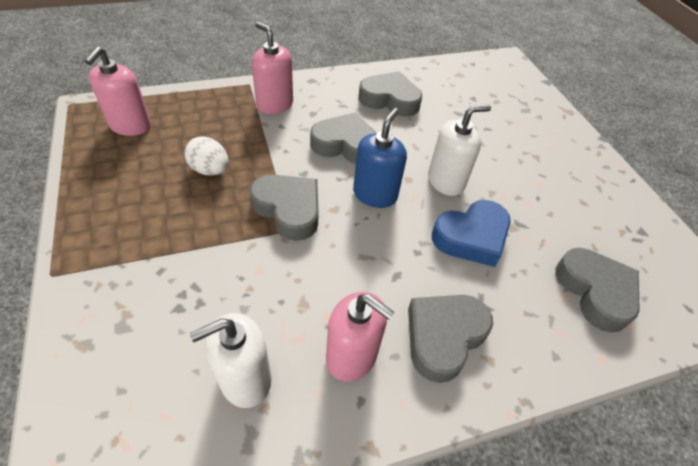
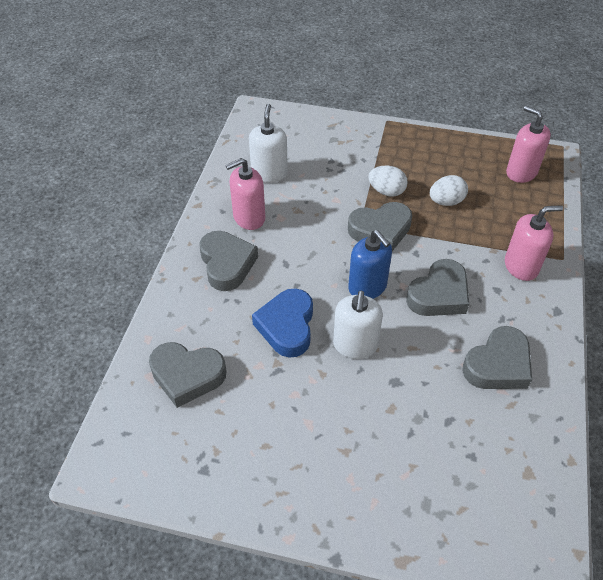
camera: 125 degrees right, 0 degrees up
(217, 225) = (386, 191): none -> white egg

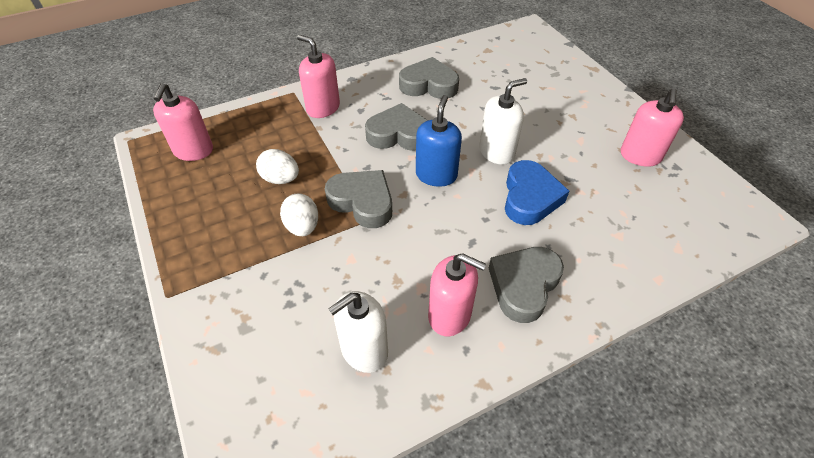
camera: 130 degrees left, 0 degrees up
(187, 375) = (644, 225): grey heart -> none
(244, 453) = (640, 156): none -> pink soap dispenser
(287, 326) = (530, 198): blue heart -> blue heart turned 45 degrees counterclockwise

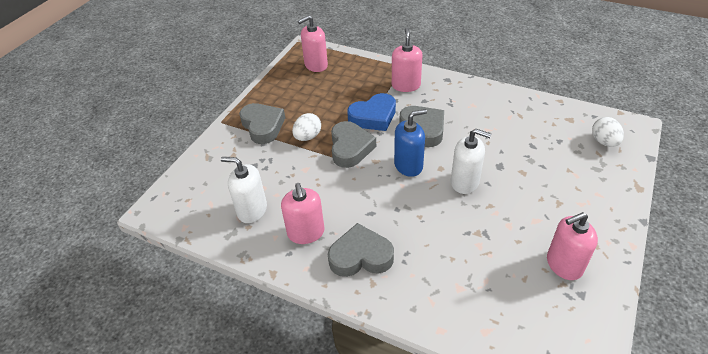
camera: 55 degrees right, 5 degrees down
(280, 179) = (331, 107): white egg -> white egg (604, 142)
(429, 85) = (488, 114): grey heart -> grey heart (263, 126)
(530, 198) = (441, 221): blue heart -> blue heart (373, 117)

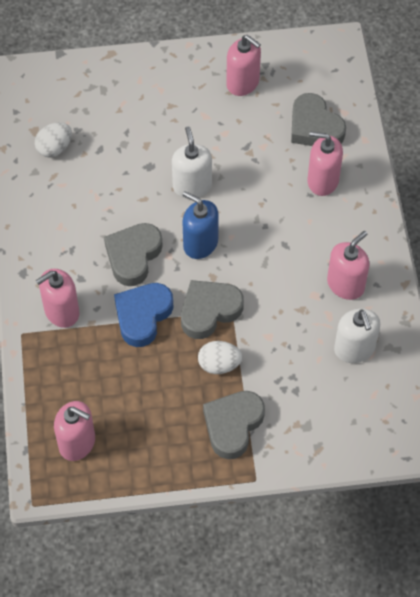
camera: 125 degrees left, 15 degrees up
(360, 256) = (338, 227): grey heart -> grey heart (314, 127)
(373, 117) = (143, 316): blue heart -> blue heart turned 90 degrees counterclockwise
(415, 269) = (322, 180): none -> pink soap dispenser
(604, 142) = (57, 93): white egg -> white egg (54, 148)

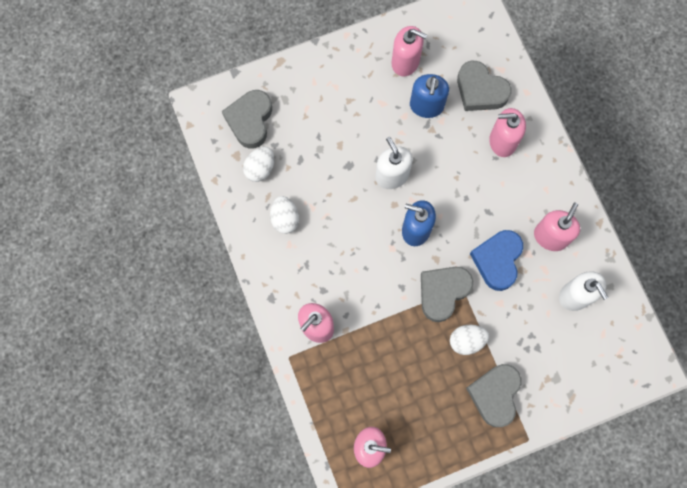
camera: 15 degrees left, 15 degrees up
(64, 201) = (285, 219): none -> white egg
(133, 256) = (362, 257): grey heart -> grey heart (250, 120)
(143, 316) = (388, 312): blue heart -> blue heart (497, 260)
(251, 129) = (426, 106): none -> blue soap dispenser

